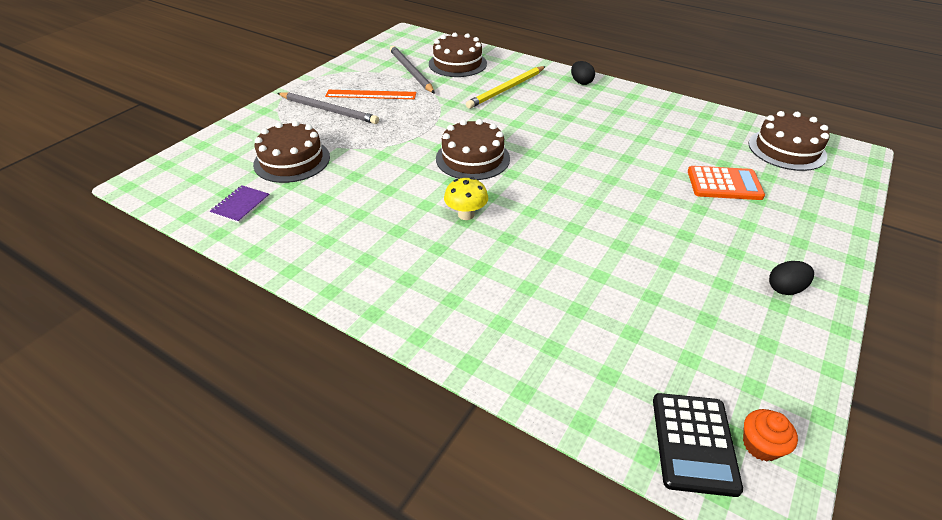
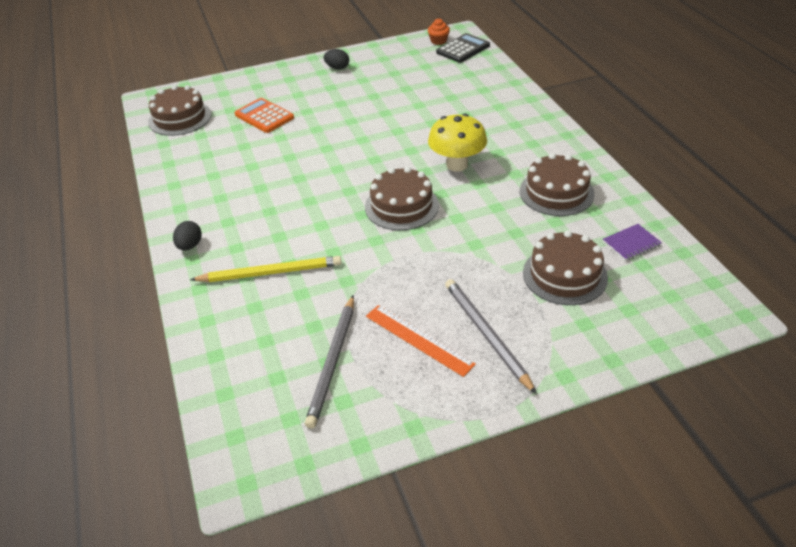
camera: 140 degrees left, 0 degrees up
(457, 63) = (262, 348): brown cake -> brown cake (556, 192)
(466, 215) = (457, 165): yellow mushroom -> yellow mushroom, size x1.60

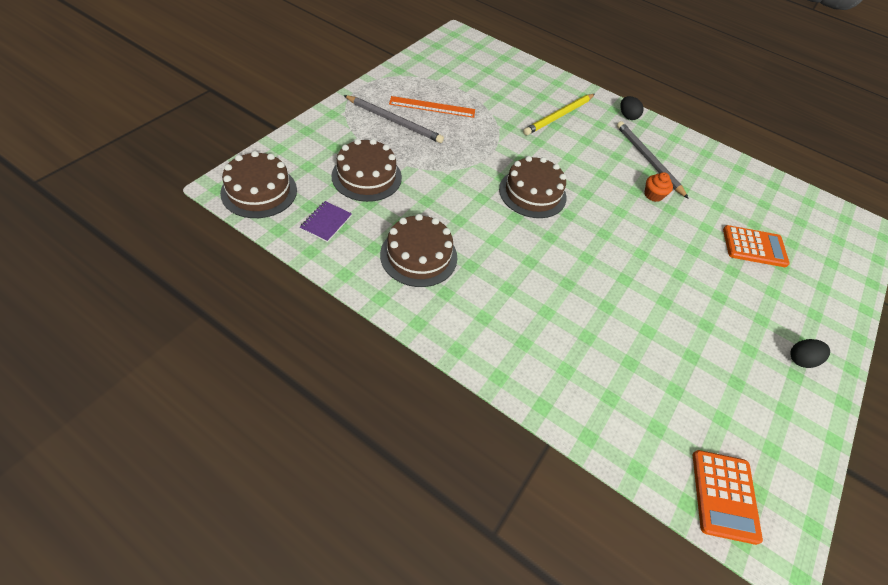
camera: 135 degrees right, 10 degrees up
(180, 118) = (809, 215): brown cake -> brown cake (259, 191)
(333, 361) = (468, 84): grey pencil -> grey pencil (648, 160)
(438, 41) = (776, 502): orange cupcake -> orange cupcake (653, 195)
(457, 165) = (530, 255): yellow mushroom -> none
(463, 49) = (724, 496): black calculator -> orange calculator

